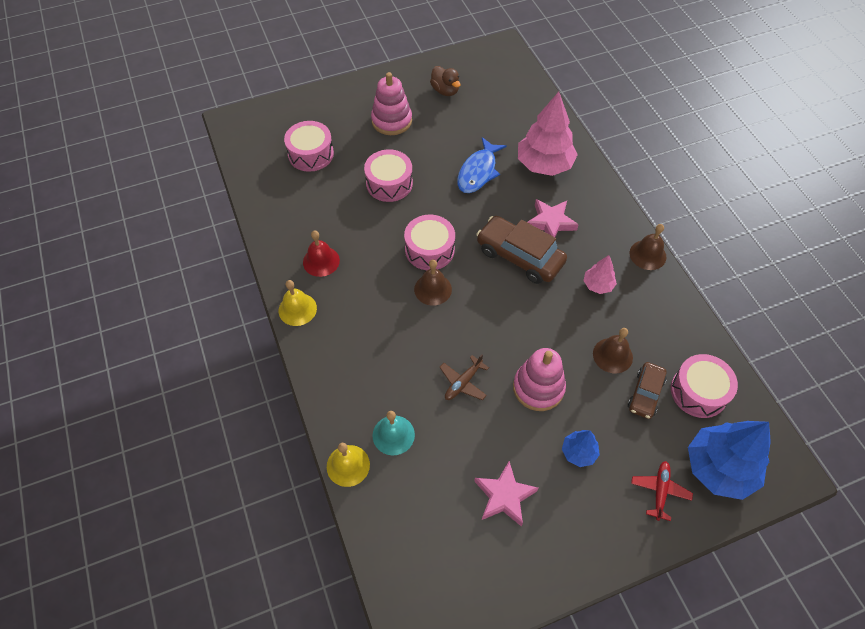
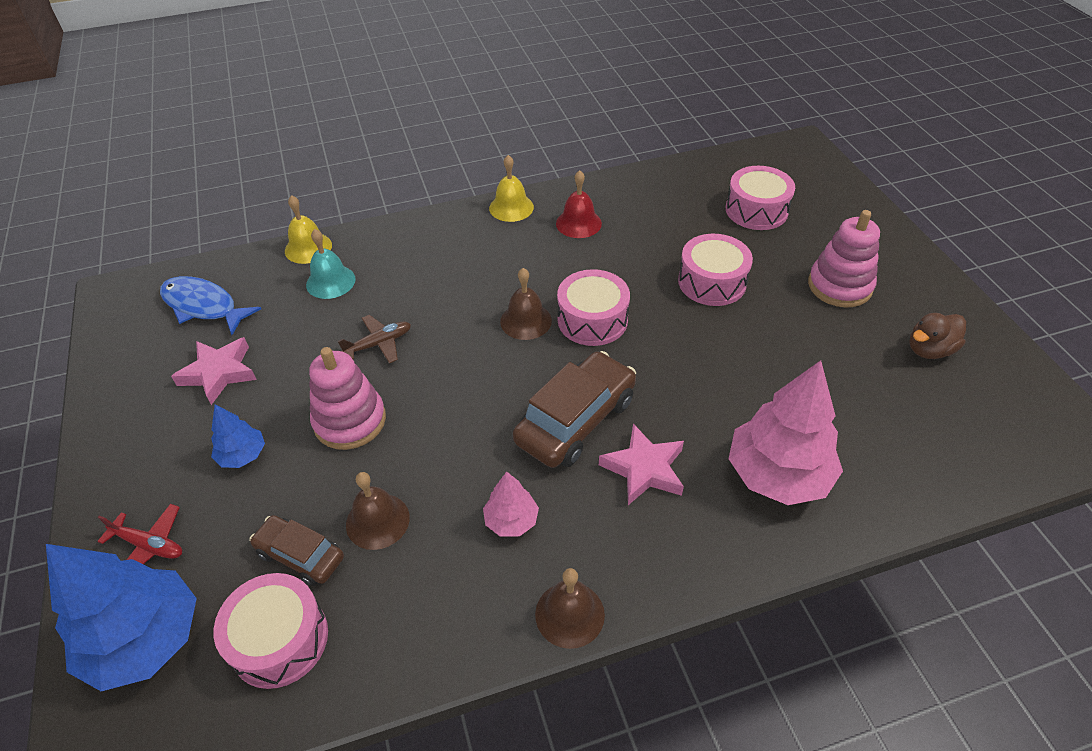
camera: 95 degrees right, 10 degrees down
(463, 383) = (379, 344): brown plane -> brown plane turned 105 degrees clockwise
(478, 172) = (747, 382): blue fish -> blue fish (203, 306)

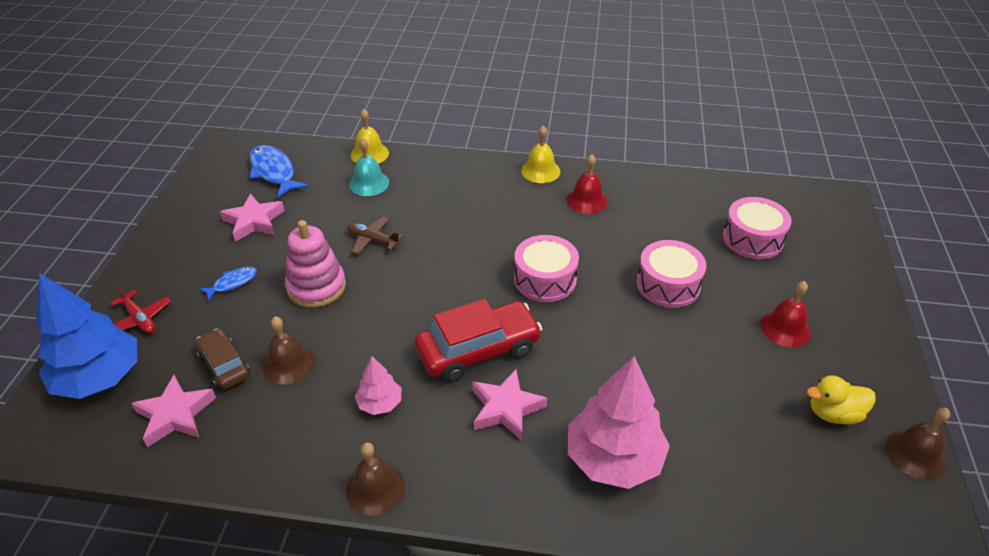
camera: 25 degrees right, 5 degrees down
(242, 455) = (232, 283): blue tree -> blue fish
(279, 639) = (175, 415): pink drum -> pink star
(379, 344) = (372, 240): brown plane -> brown plane turned 150 degrees counterclockwise
(526, 321) = (492, 261): brown bell -> brown bell (915, 454)
(576, 420) = (478, 350): brown car -> red car
(839, 286) = (785, 328): pink stacking toy -> red bell
(929, 350) = (833, 413): brown duck -> yellow duck

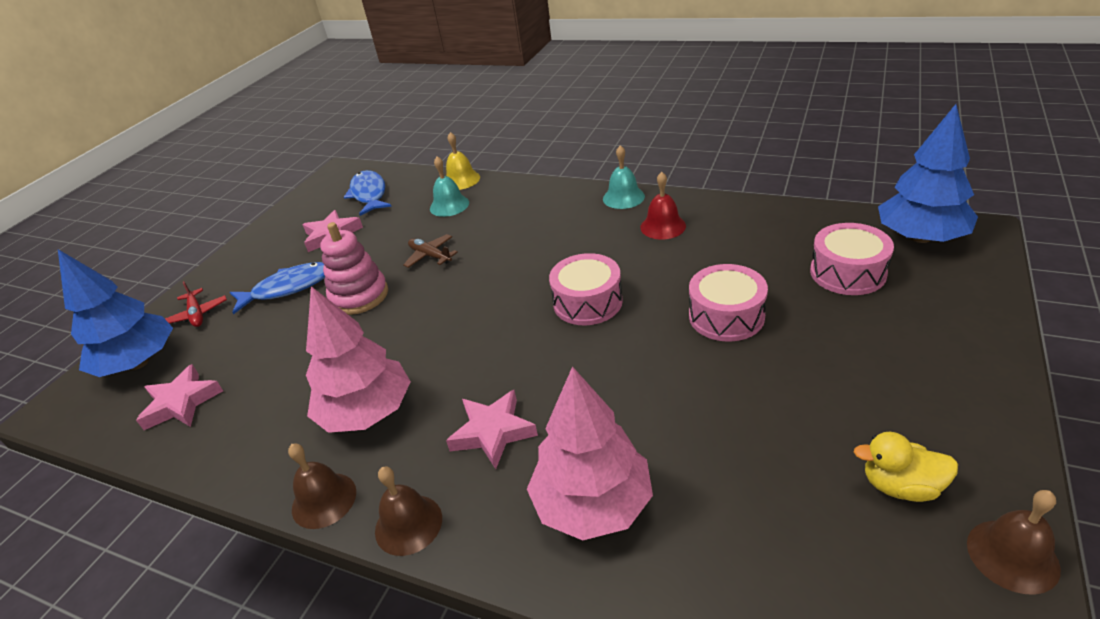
camera: 20 degrees right, 5 degrees down
(224, 365) = (245, 362): brown car -> none
(232, 283) = (288, 288): blue fish -> blue fish, size x1.81
(288, 364) = (301, 365): brown bell -> brown bell (408, 524)
(380, 403) = (367, 412): pink tree -> pink tree, size x2.02
(478, 350) = (488, 369): red car -> none
(540, 171) = (623, 197): yellow bell -> turquoise bell
(785, 328) = (861, 375): red bell -> none
(799, 204) = (920, 237): none -> blue tree

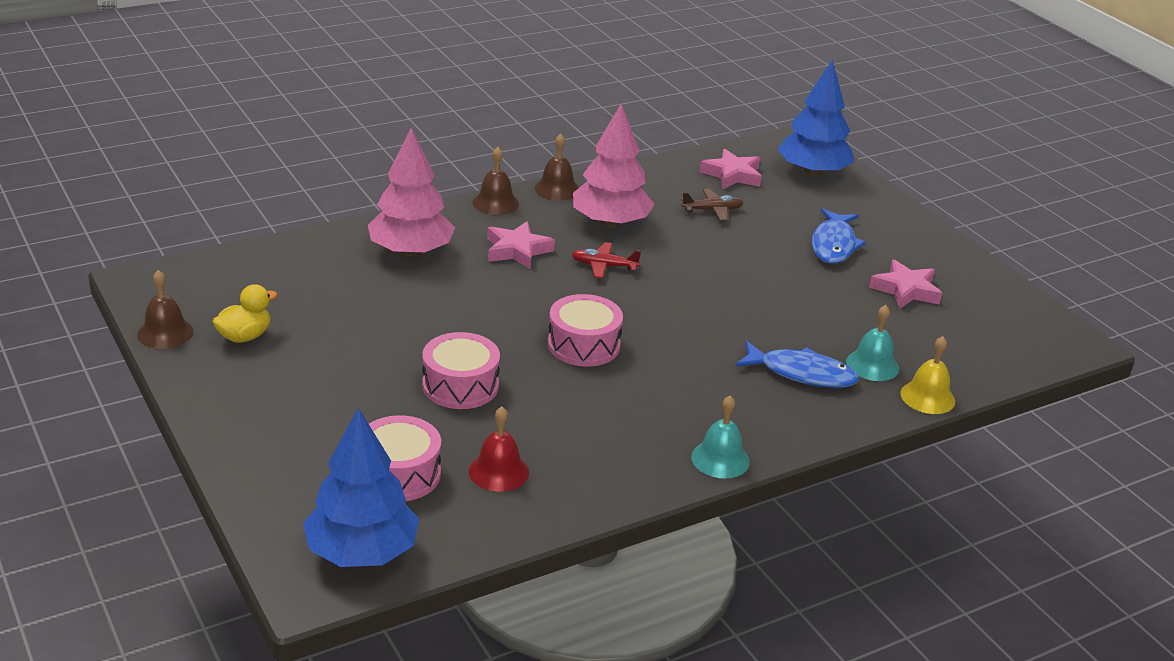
camera: 120 degrees right, 5 degrees down
(197, 314) = (852, 203): red plane -> red plane (604, 266)
(359, 296) = (767, 266): pink stacking toy -> none
(369, 194) = (977, 337): blue fish -> blue fish (801, 373)
(430, 256) = (781, 316): brown plane -> brown plane (712, 210)
(663, 226) = (627, 443): red bell -> red bell (498, 471)

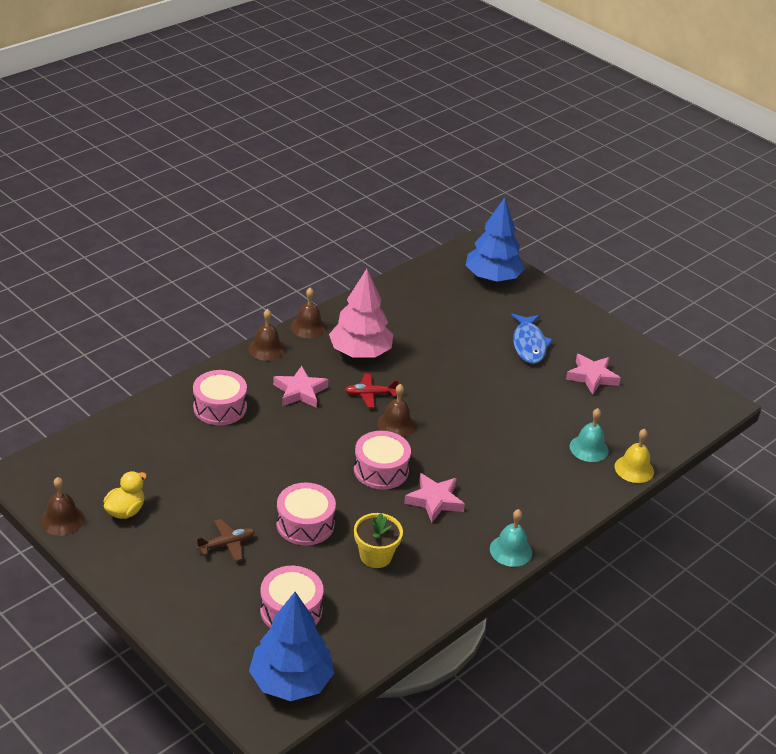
camera: 15 degrees left, 5 degrees up
(411, 251) = (220, 407): pink tree -> pink drum
(498, 471) = (361, 593): red bell -> none
(536, 435) = (375, 556): none -> yellow flower pot
(624, 301) = (396, 424): none -> brown bell
(712, 210) = (431, 327): brown plane -> brown plane (227, 544)
(732, 175) = (434, 290): pink star -> pink star (434, 501)
(801, 373) = (542, 465): blue fish -> none

